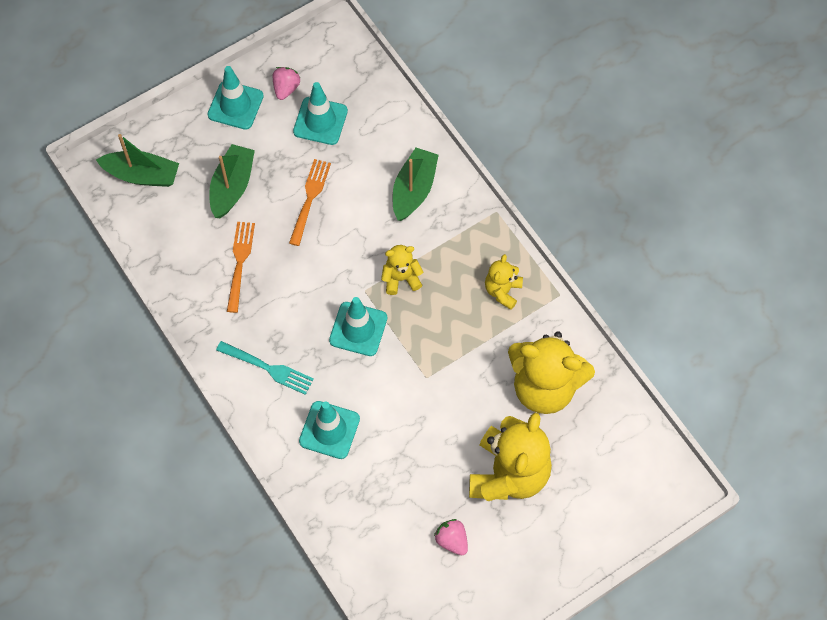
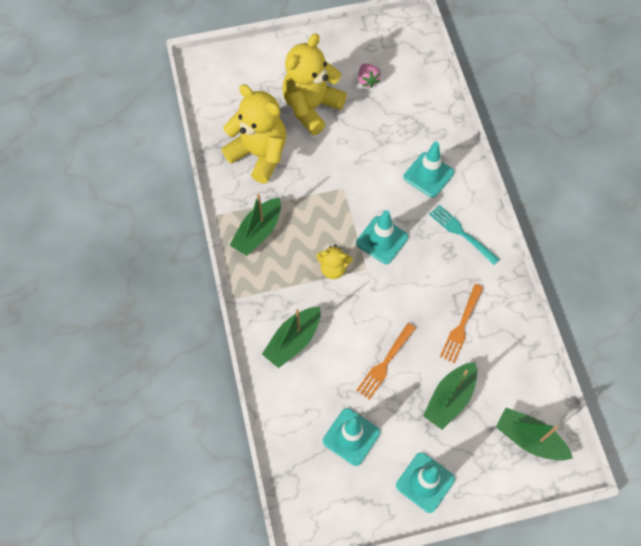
camera: 160 degrees left, 0 degrees up
(286, 88) = (372, 483): pink strawberry -> none
(502, 291) = (258, 232): yellow teddy bear -> green boat

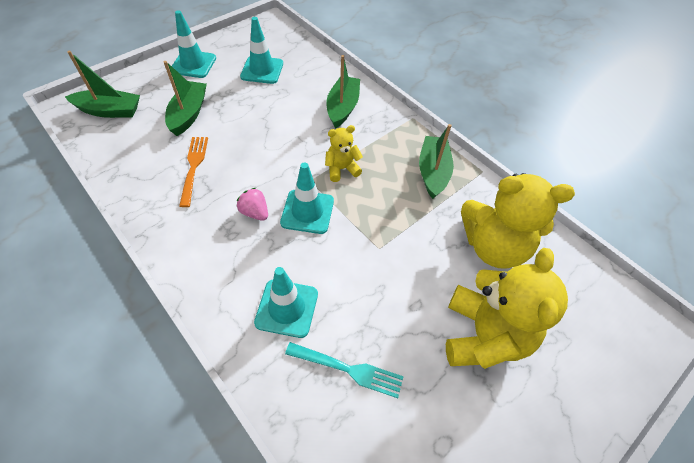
camera: 150 degrees right, 10 degrees down
(367, 80) = (441, 420): pink strawberry -> pink strawberry (255, 212)
(385, 362) = (256, 119): orange fork -> none
(462, 233) = (219, 253): turquoise fork -> turquoise fork (347, 369)

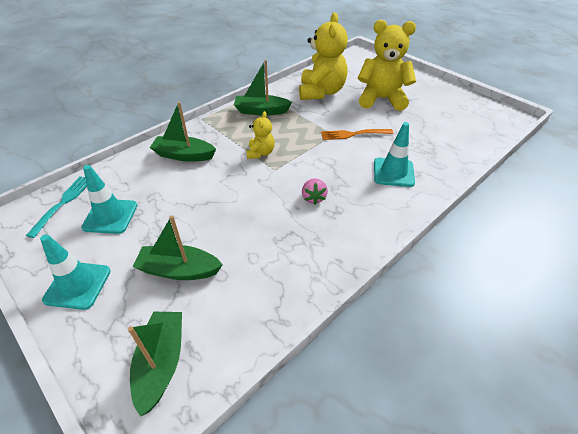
camera: 90 degrees left, 10 degrees down
(194, 168) = (264, 249): orange fork -> orange fork (354, 134)
(255, 212) = (313, 198): pink strawberry -> pink strawberry turned 45 degrees counterclockwise
(307, 212) = (307, 168): turquoise traffic cone -> none
(341, 169) = (260, 153): yellow teddy bear -> yellow teddy bear turned 150 degrees counterclockwise
(347, 369) = (423, 145): turquoise fork -> turquoise fork (63, 203)

